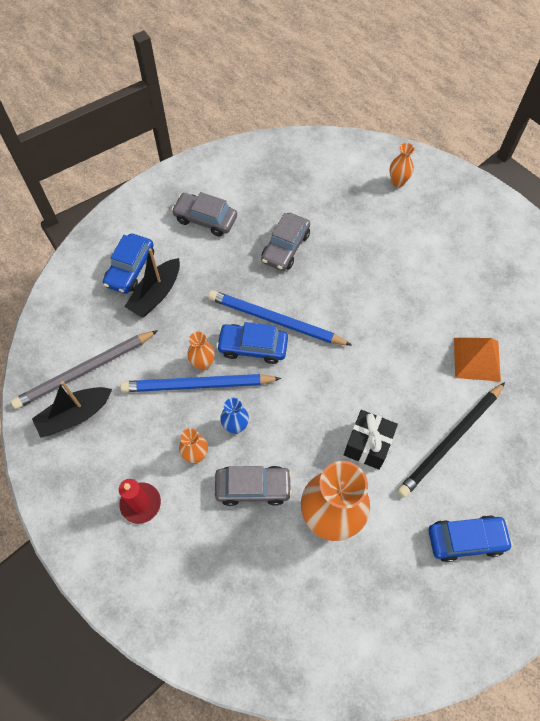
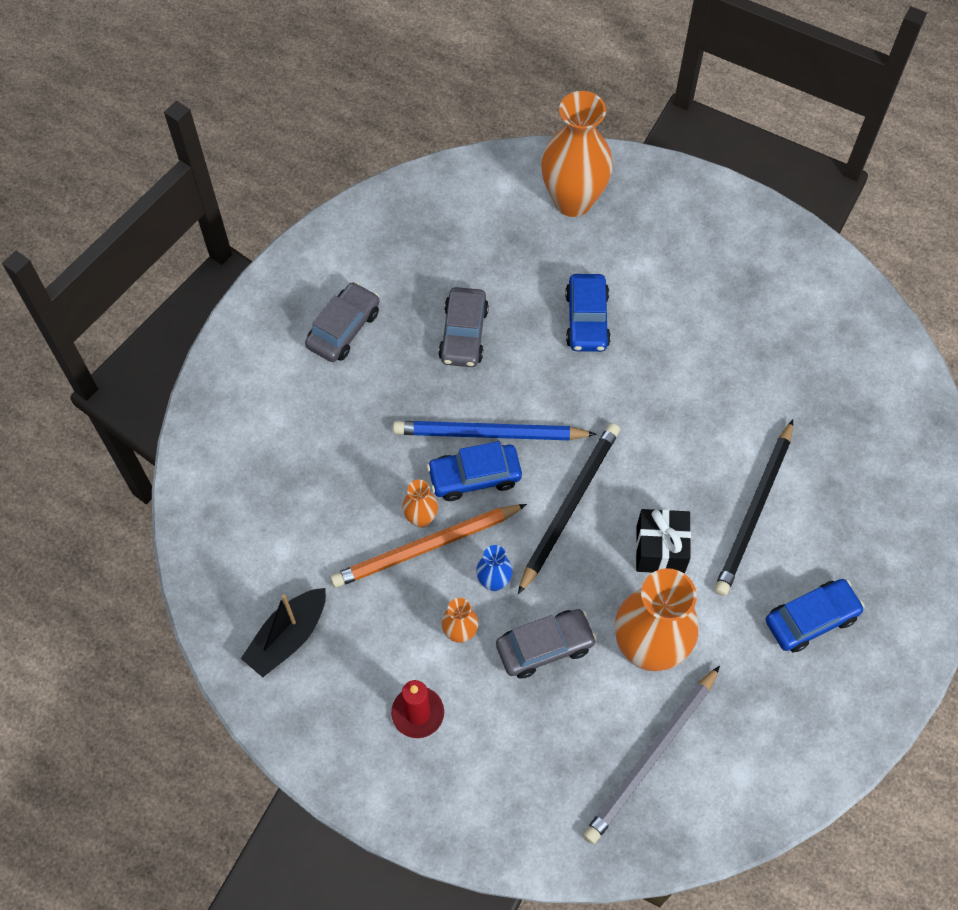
camera: 20 degrees left, 0 degrees up
(85, 371) = (274, 578): grey pencil -> grey pencil (651, 757)
(130, 269) = (274, 427): blue car -> blue car (587, 320)
(156, 294) = (322, 449): black boat -> none
(197, 385) = (425, 547): blue pencil -> orange pencil
(205, 219) = (344, 328): grey car -> grey car turned 120 degrees clockwise
(312, 390) = (569, 506): none -> black pencil
(397, 182) = (573, 201): orange vase -> orange vase, size x2.19
(477, 359) = (751, 402): orange pyramid -> none

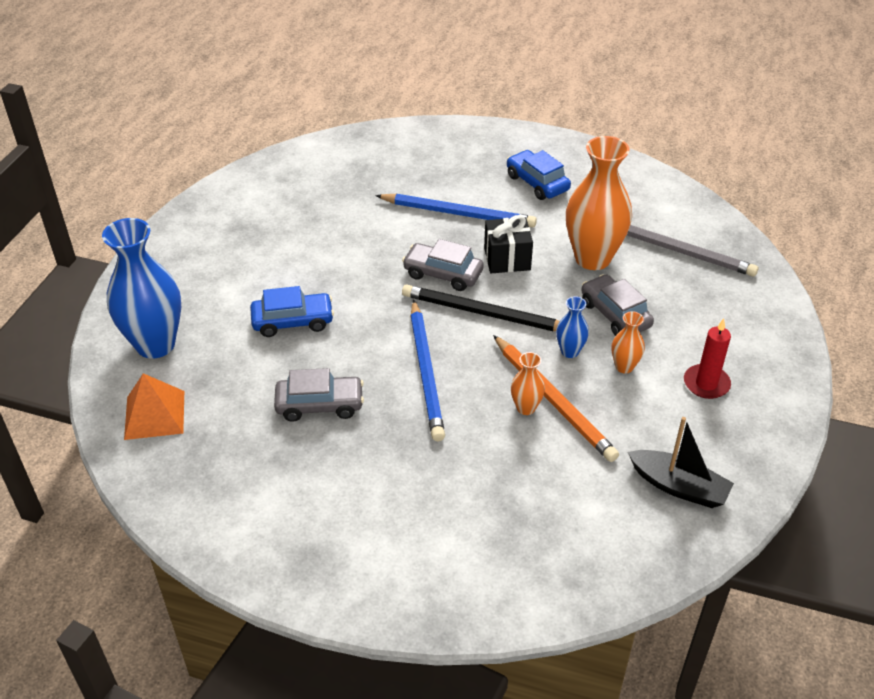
camera: 100 degrees left, 20 degrees down
(344, 328) = (326, 503): grey car -> grey car (443, 274)
(474, 477) = (473, 377): blue car -> none
(479, 201) = (155, 415): none -> orange pyramid
(573, 201) = (155, 344): orange vase -> blue vase
(754, 511) = (458, 213): black pencil -> blue pencil

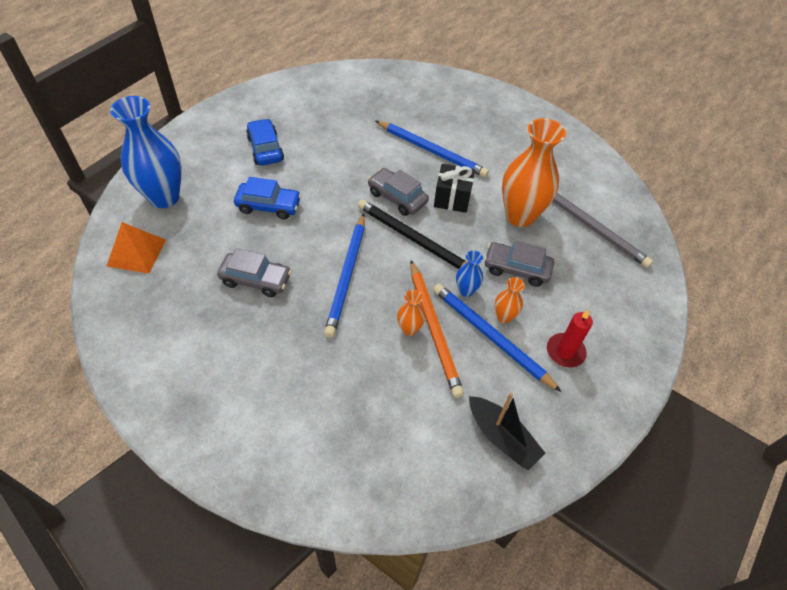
camera: 15 degrees right, 10 degrees up
(537, 183) = (504, 141): blue car -> blue car (265, 149)
(615, 314) = (516, 269): grey car -> grey car turned 60 degrees counterclockwise
(619, 391) = (490, 336): none -> blue pencil

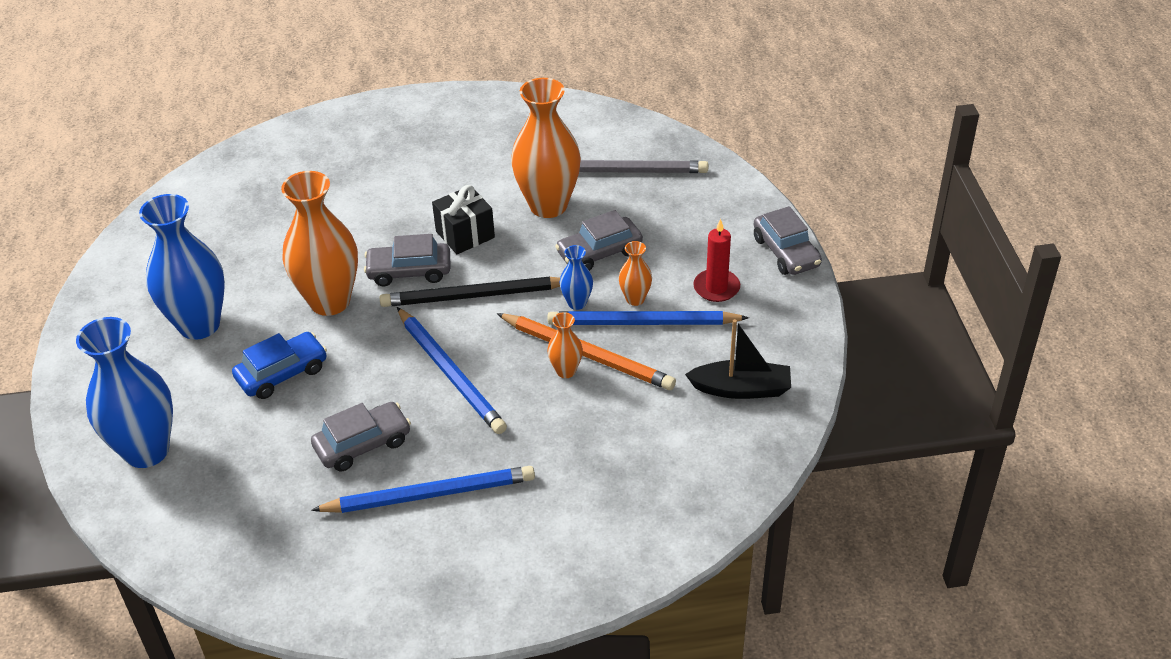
camera: 40 degrees left, 10 degrees down
(136, 252) = (194, 520): orange pyramid -> none
(265, 149) = (199, 325): blue car -> blue vase
(338, 184) = (330, 301): none -> orange vase
(432, 151) = (389, 205): blue pencil -> blue pencil (430, 494)
(642, 365) = (786, 252): none -> grey car

